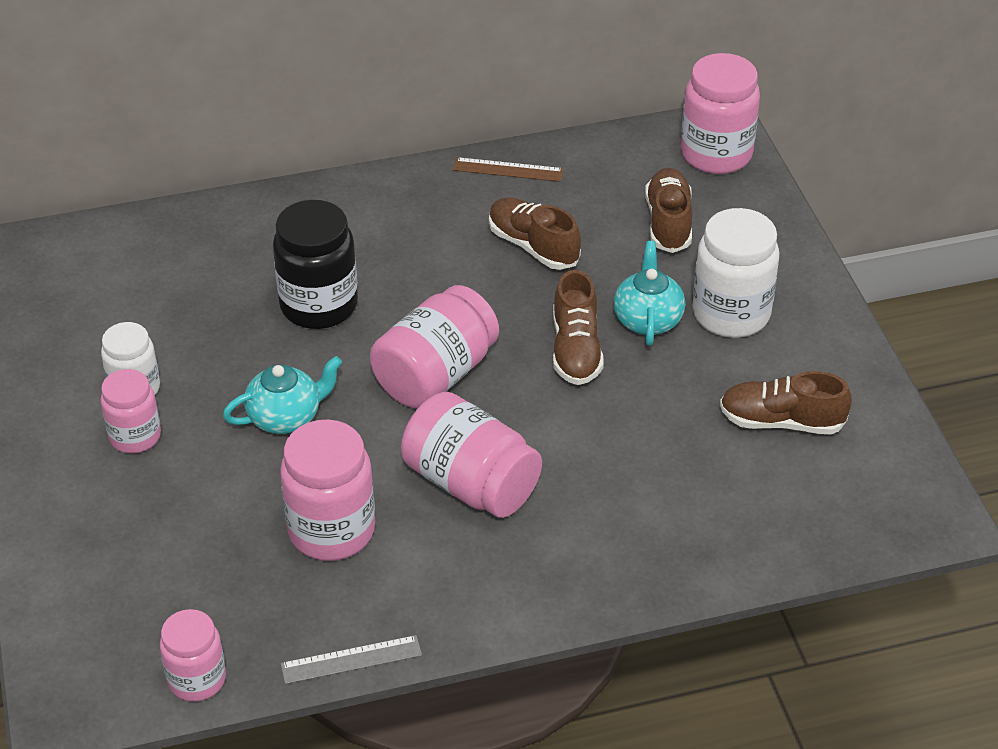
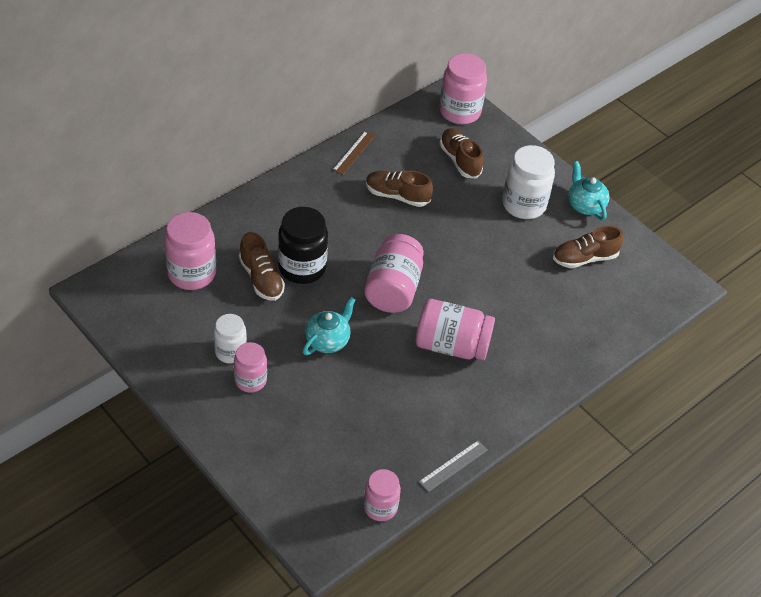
camera: 30 degrees left, 5 degrees up
(331, 531) = (396, 398): pink jar -> pink jar (192, 273)
(508, 169) = (354, 152): brown ruler -> brown ruler turned 45 degrees counterclockwise
(576, 350) = (457, 250): brown shoe -> brown shoe (261, 278)
(647, 320) = (484, 221): turquoise teapot -> turquoise teapot (585, 205)

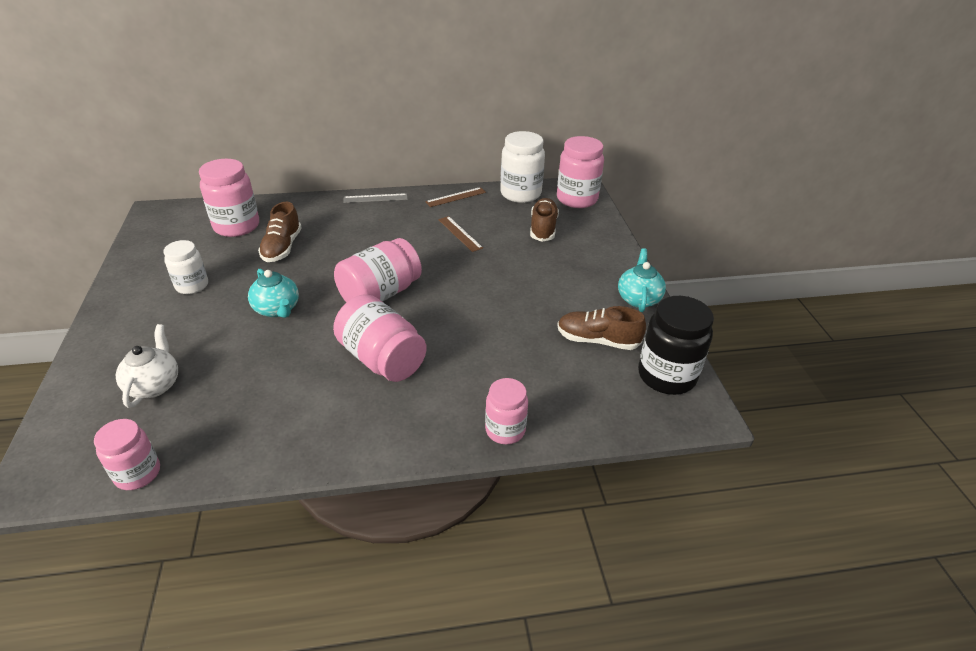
camera: 35 degrees right, 10 degrees down
(250, 380) = (178, 312): pink jar -> pink jar (505, 430)
(302, 267) = (323, 252): black jar -> black jar (666, 376)
(312, 446) = (154, 385): none -> white teapot
(328, 340) = (277, 309): turquoise teapot -> turquoise teapot turned 75 degrees clockwise
(397, 196) = (460, 233): brown shoe -> brown ruler
(453, 465) = (255, 470): grey ruler -> grey ruler (375, 198)
(524, 204) = (573, 277): white jar -> white jar (520, 194)

